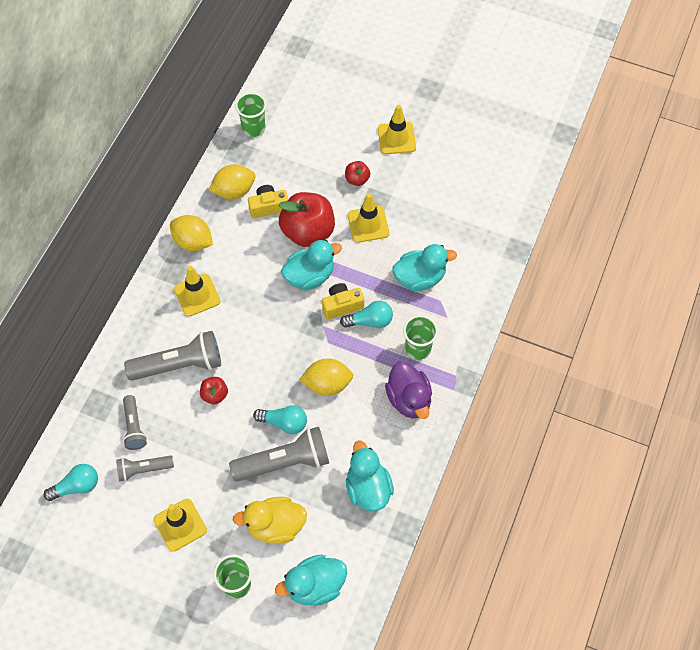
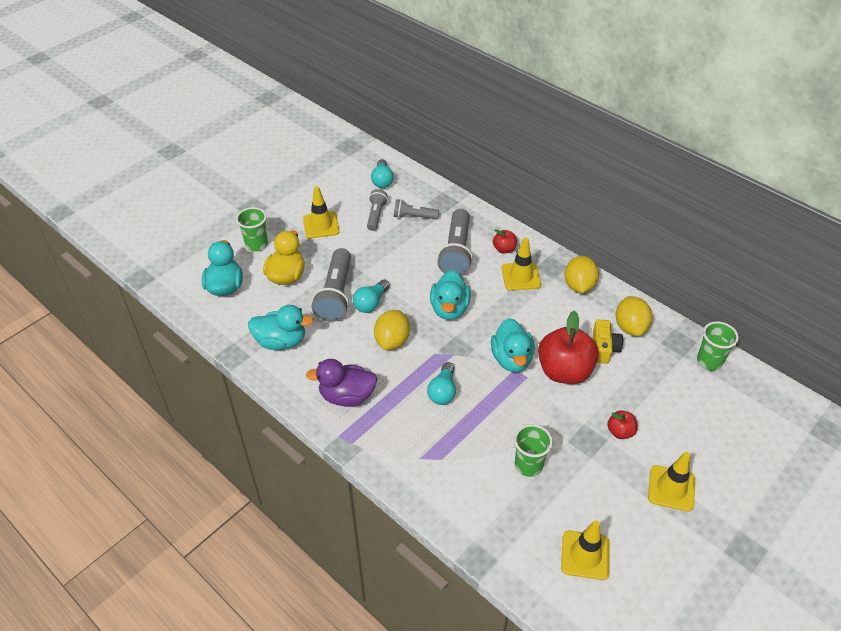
camera: 110 degrees right, 15 degrees down
(193, 242) = (579, 286): yellow lemon -> yellow lemon turned 45 degrees counterclockwise
(214, 395) = (419, 267): red apple -> red apple (504, 249)
(342, 305) = (469, 374): yellow camera -> none
(368, 224) = (558, 424): yellow traffic cone -> yellow traffic cone (585, 555)
(418, 348) = (396, 421): green cup -> green cup (528, 465)
(420, 278) = (476, 449): turquoise duck -> turquoise duck (449, 309)

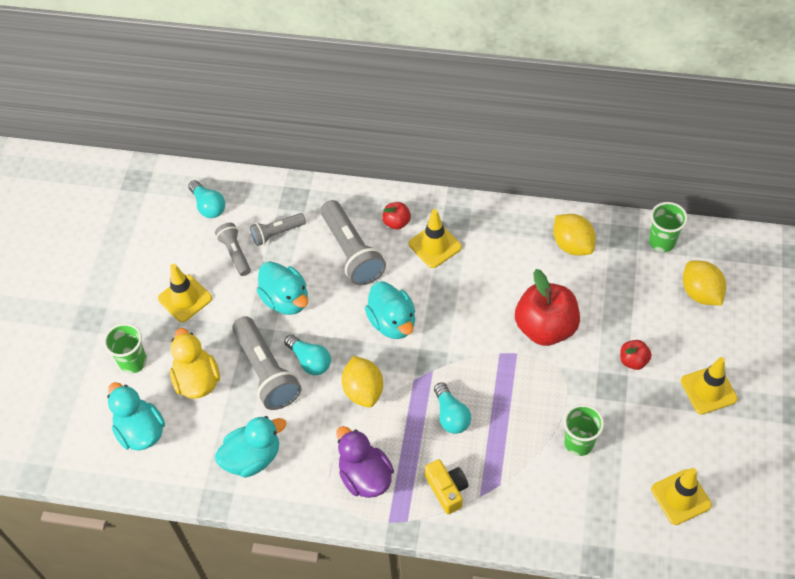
camera: 30 degrees left, 10 degrees up
(347, 396) = (365, 476): purple duck -> purple duck turned 90 degrees clockwise
(371, 303) = (310, 361): turquoise light bulb -> turquoise light bulb turned 45 degrees counterclockwise
(511, 359) = (489, 343): turquoise duck -> turquoise duck (286, 299)
(579, 286) = (496, 225): yellow lemon -> yellow lemon (700, 293)
(604, 348) = (564, 282): yellow camera -> yellow camera (447, 490)

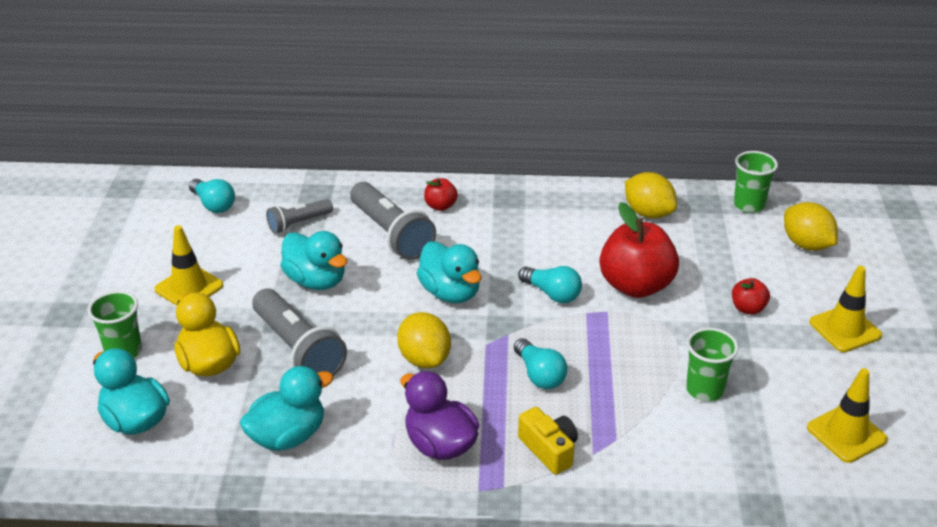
camera: 10 degrees left, 20 degrees down
(235, 253) = (249, 243): grey flashlight -> none
(310, 361) = (352, 335): turquoise light bulb -> turquoise light bulb (552, 294)
(435, 245) = (489, 223): yellow traffic cone -> none

